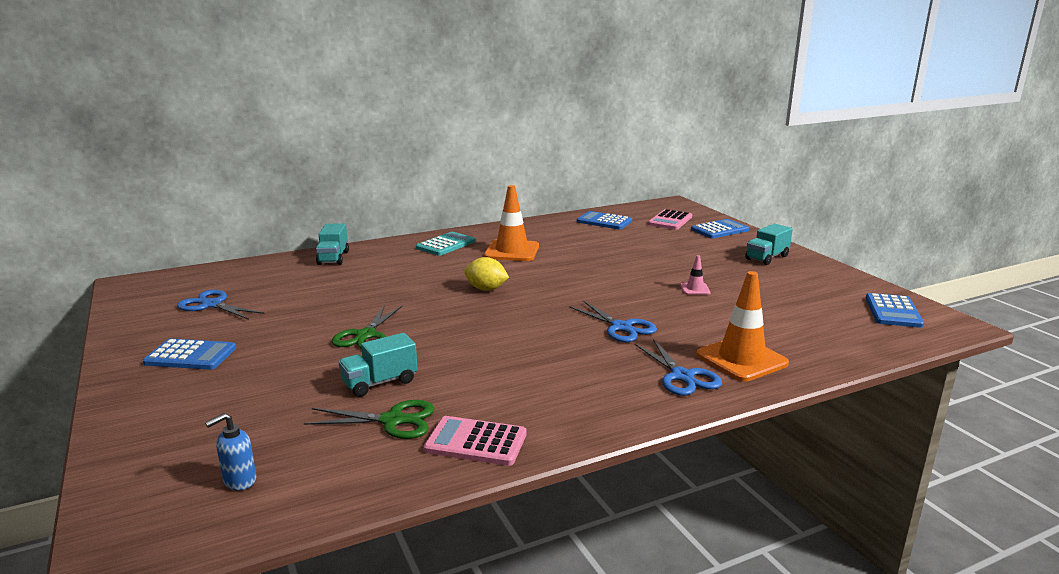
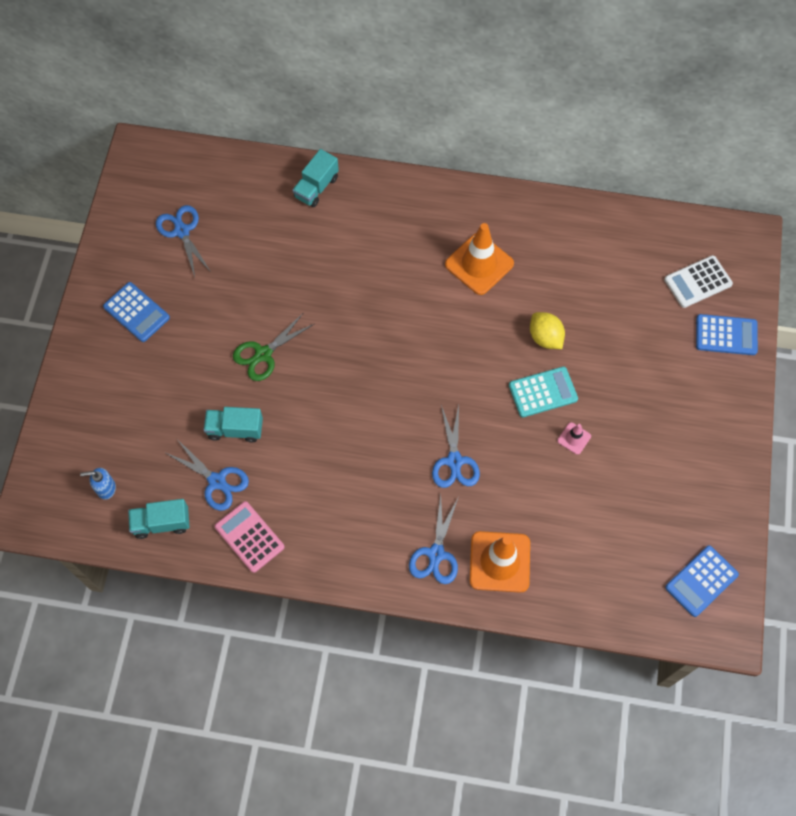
camera: 35 degrees right, 45 degrees up
(393, 420) = (217, 481): green scissors -> blue scissors
(446, 245) = (430, 213): turquoise calculator -> turquoise calculator (543, 392)
(486, 289) = (401, 330): yellow lemon -> yellow lemon (545, 337)
(604, 221) = (626, 244): blue calculator -> none
(670, 220) = (698, 282): pink calculator -> white calculator
(767, 258) = (705, 423): turquoise truck -> turquoise truck (162, 523)

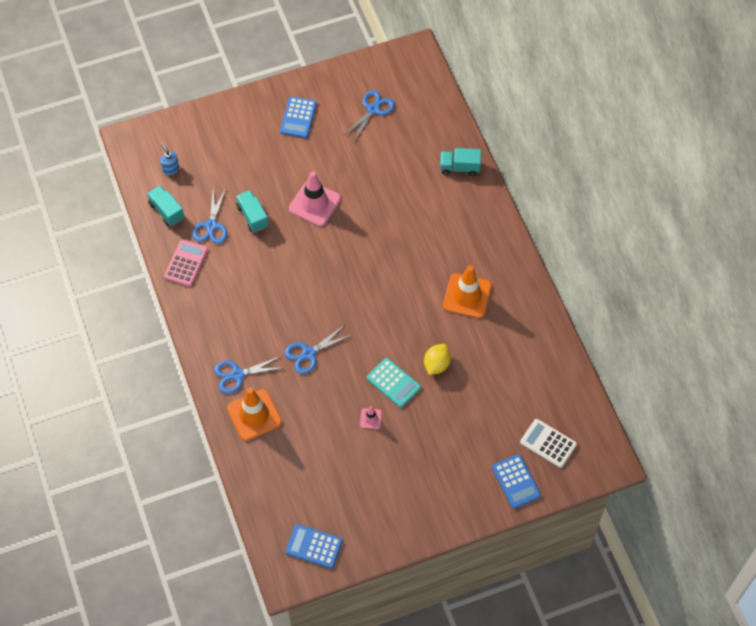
camera: 60 degrees right, 5 degrees down
(263, 354) = (314, 203): green scissors -> pink traffic cone

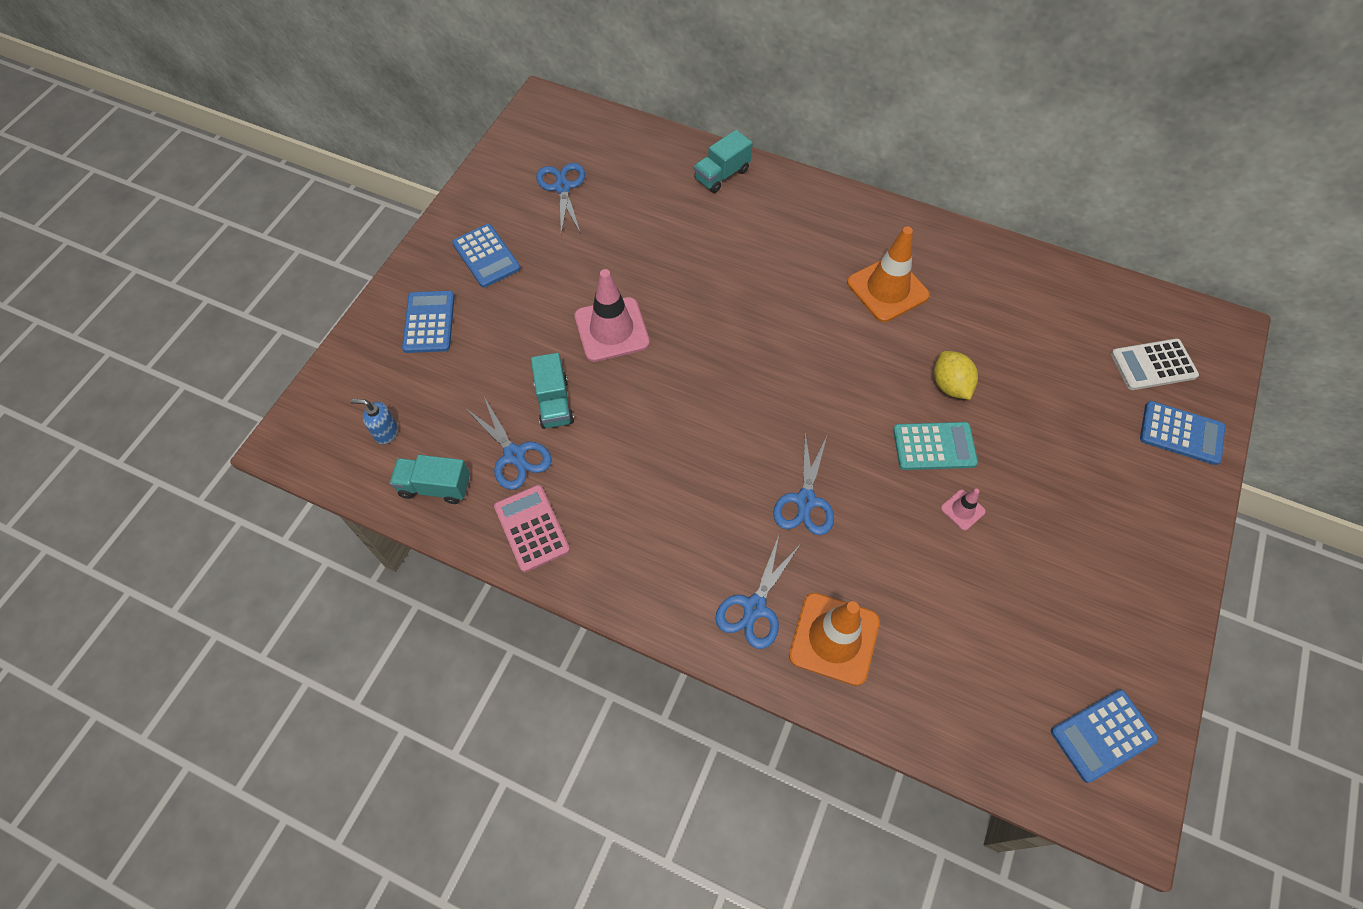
camera: 45 degrees left, 0 degrees up
(239, 131) = (429, 322): none -> blue calculator
(252, 216) = (554, 402): turquoise truck -> turquoise truck turned 120 degrees counterclockwise

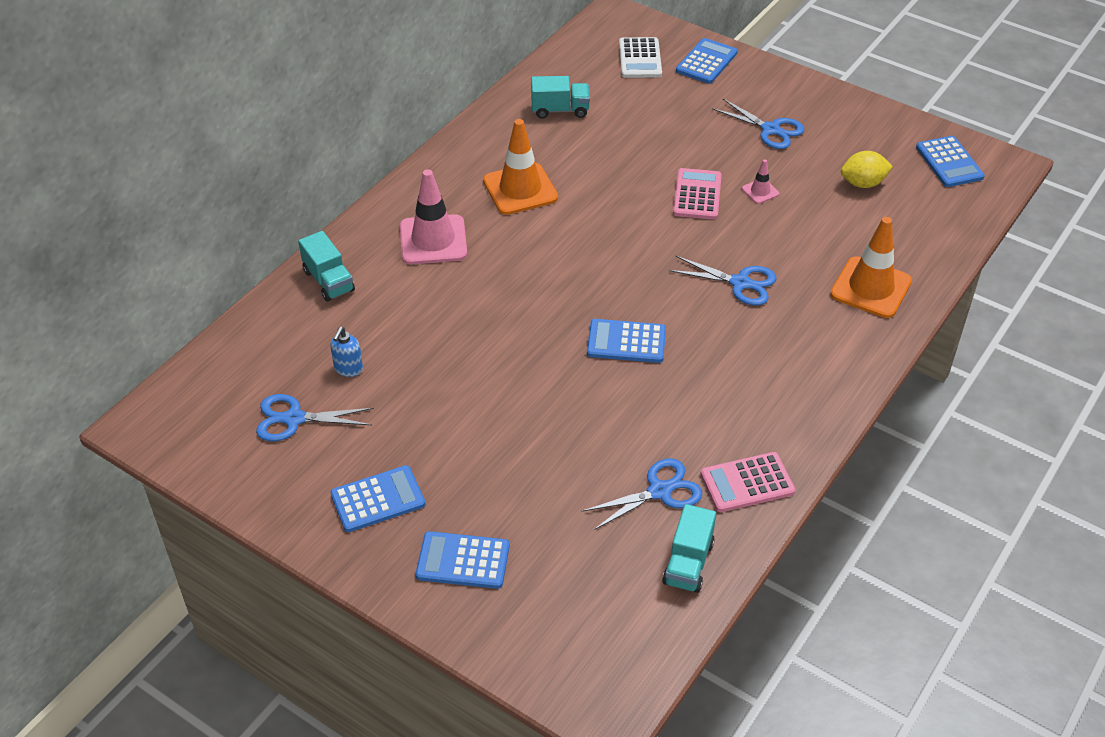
camera: 80 degrees left, 15 degrees down
(386, 432) = (610, 608): blue soap dispenser -> blue soap dispenser (348, 369)
(554, 402) = (600, 452): turquoise truck -> turquoise truck (560, 110)
(611, 330) = (516, 396): pink traffic cone -> pink traffic cone (433, 240)
(696, 406) = (626, 342): none -> blue calculator
(754, 607) = (840, 332): blue scissors -> blue scissors (771, 130)
(934, 446) = (697, 195): turquoise calculator -> pink calculator
(950, 385) = (636, 173): yellow lemon -> yellow lemon (863, 183)

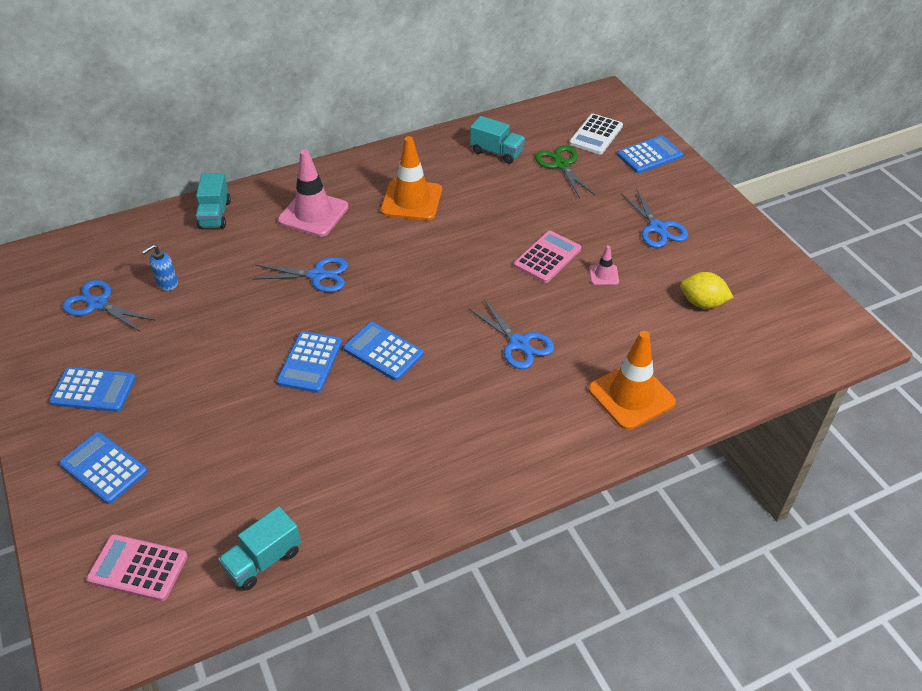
camera: 30 degrees right, 0 degrees up
(633, 100) = (561, 165): none -> green scissors
(660, 491) = (297, 487): blue scissors -> blue scissors (318, 275)
(747, 483) = (373, 516): pink calculator -> pink calculator (138, 568)
(949, 162) = (801, 316): blue calculator -> blue calculator (310, 362)

